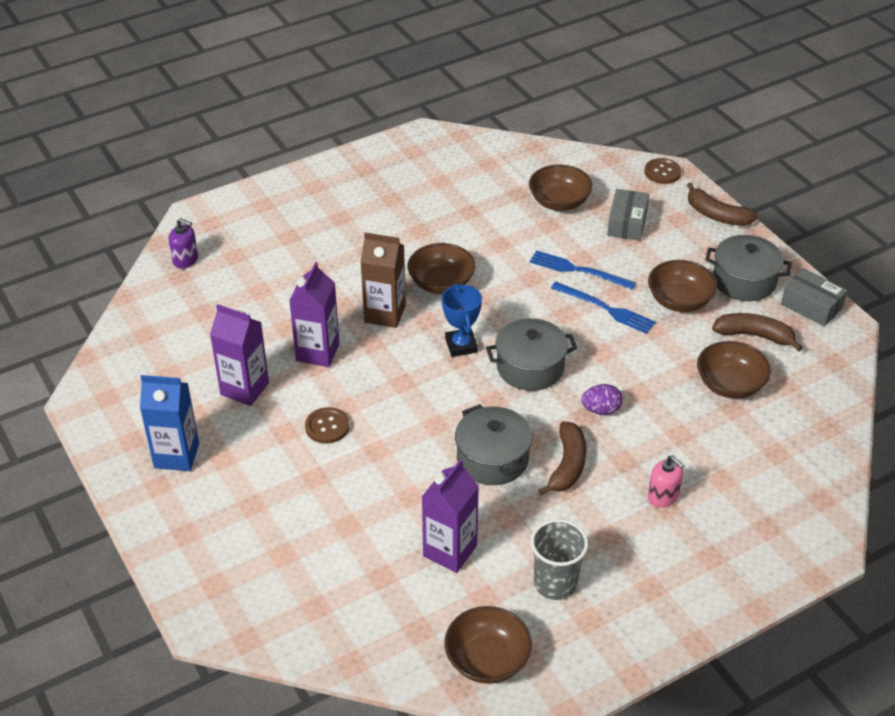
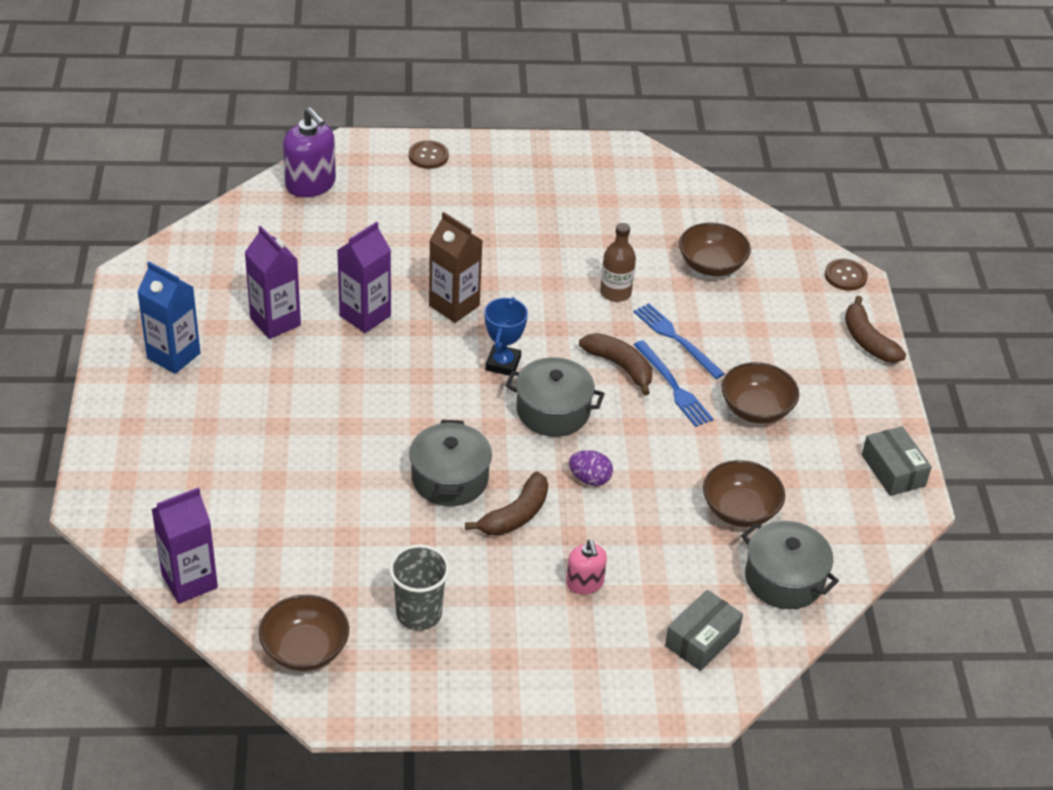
camera: 25 degrees right, 0 degrees up
(185, 260) = (310, 184): purple soap dispenser -> purple soap dispenser, size x1.70
(327, 427) = (322, 386): brown button -> brown button (428, 156)
(441, 283) = (530, 298): brown bowl -> none
(450, 551) = (346, 542): purple carton -> purple carton (189, 581)
(504, 252) = (615, 293): none -> brown bottle
(627, 223) = (765, 313): grey box -> grey box (702, 639)
(744, 281) = (841, 417): grey pot -> grey pot (784, 579)
(754, 335) = (806, 474): brown banana -> brown banana (620, 366)

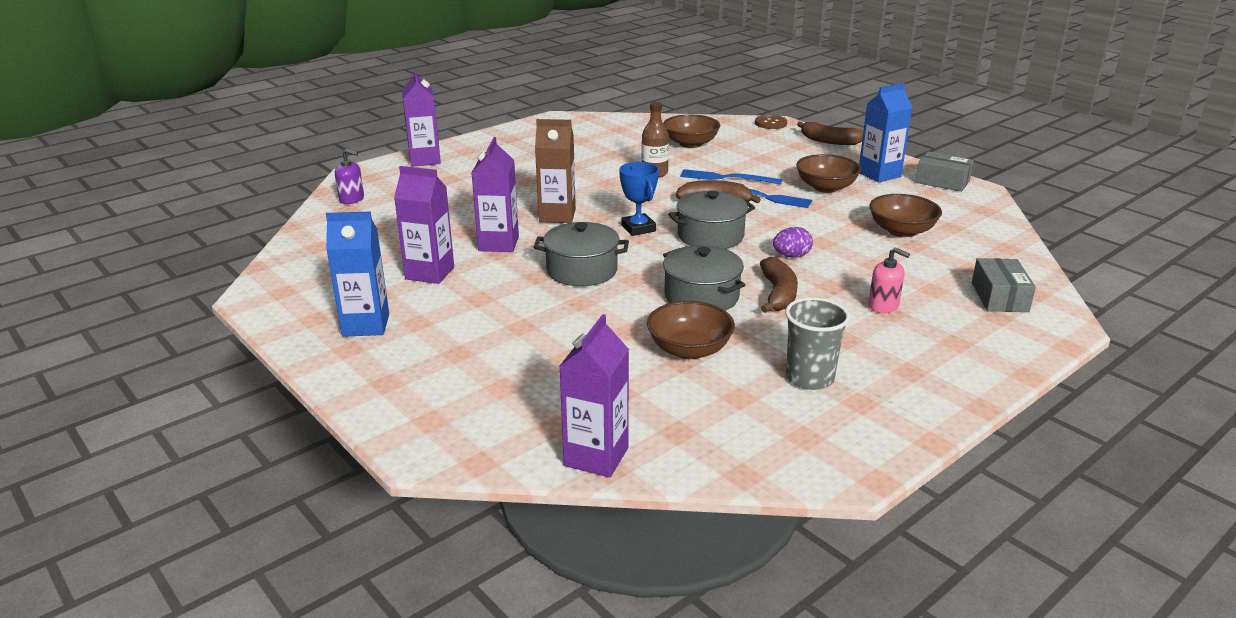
camera: 35 degrees left, 15 degrees down
(305, 649) = (765, 447): brown bowl -> brown bowl (689, 349)
(310, 184) = (352, 199): purple soap dispenser -> purple soap dispenser, size x0.59
(428, 156) = (425, 160): brown button -> purple carton
(784, 579) = (984, 248): grey pot -> grey pot (582, 270)
(841, 422) = (879, 174): none -> blue carton

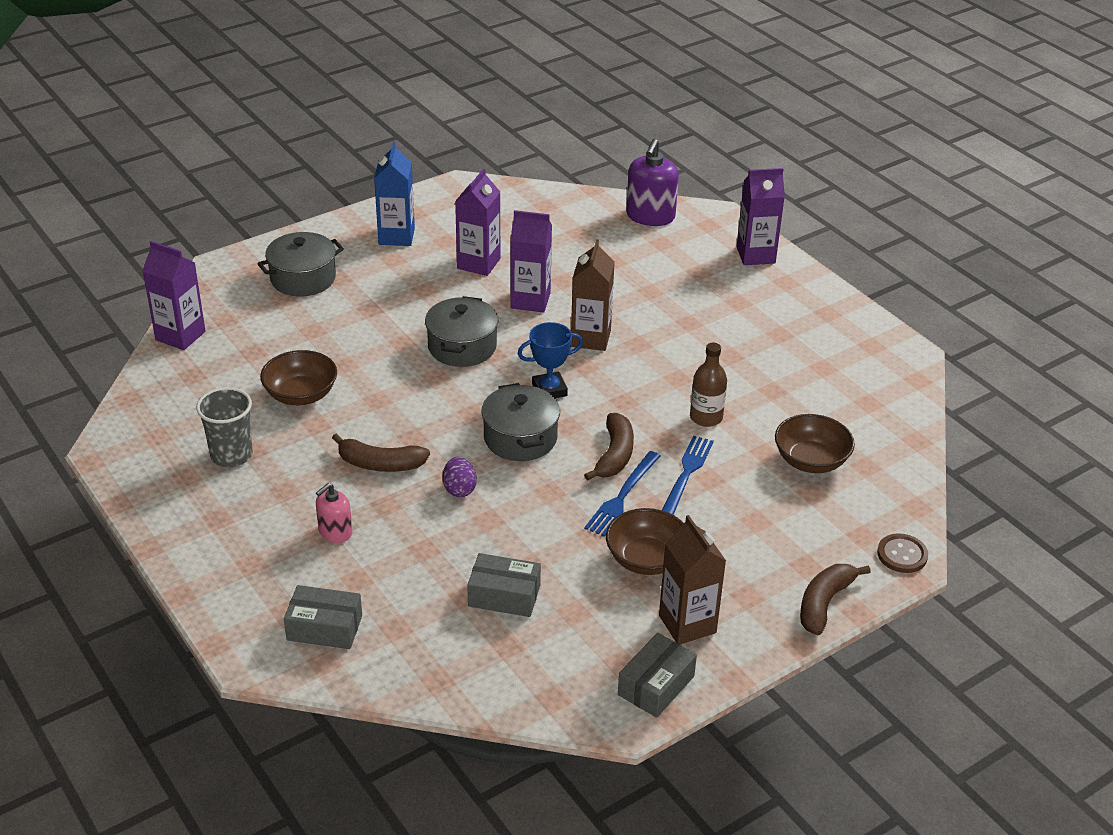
camera: 95 degrees right, 10 degrees up
(352, 199) = (650, 216): purple soap dispenser -> purple soap dispenser, size x1.70
(701, 297) = (390, 414): grey pot -> grey pot (303, 278)
(879, 174) = (687, 624): blue carton -> brown carton
(901, 231) = (504, 595): brown bowl -> grey box

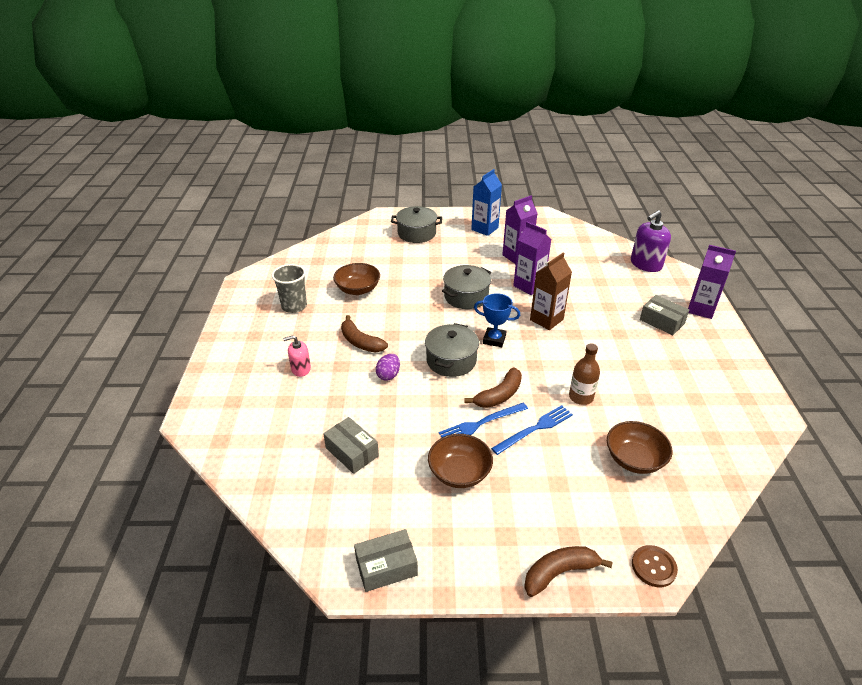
camera: 35 degrees right, 0 degrees up
(180, 336) = (332, 240): purple carton -> none
(324, 628) = (240, 421): grey box -> grey box (662, 321)
(687, 624) = (446, 533): brown carton -> none

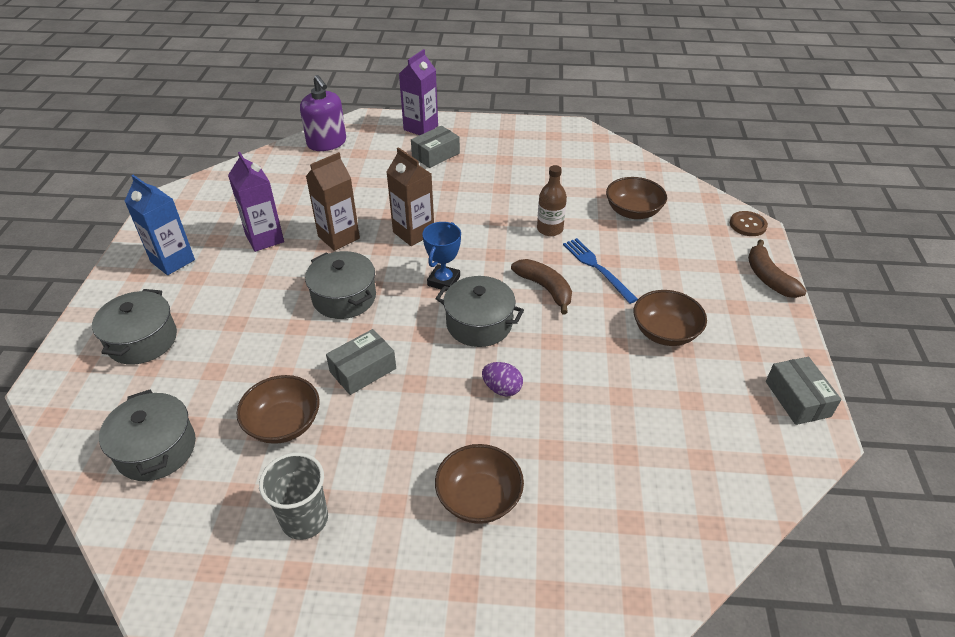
camera: 85 degrees left, 5 degrees up
(301, 369) = (479, 498): pink soap dispenser -> brown bowl
(341, 253) = (156, 449): none -> grey pot
(352, 452) = (644, 429): grey box -> grey box (363, 370)
(360, 342) = (425, 420): brown banana -> none
(481, 423) = (590, 308): blue fork -> none
(529, 286) = (338, 237): purple carton -> brown carton

